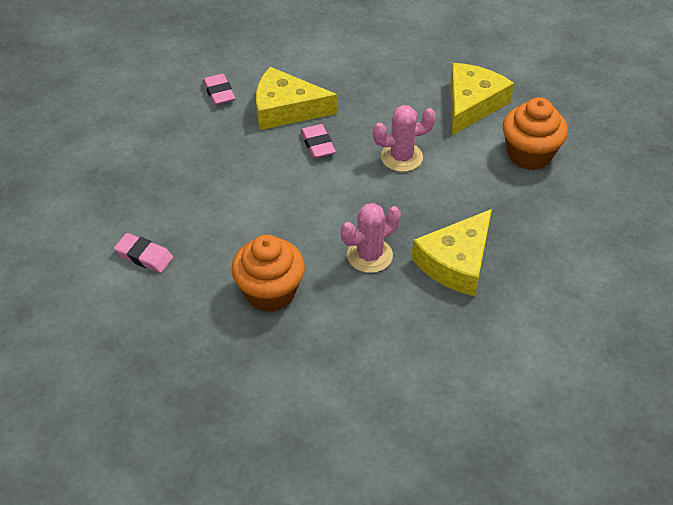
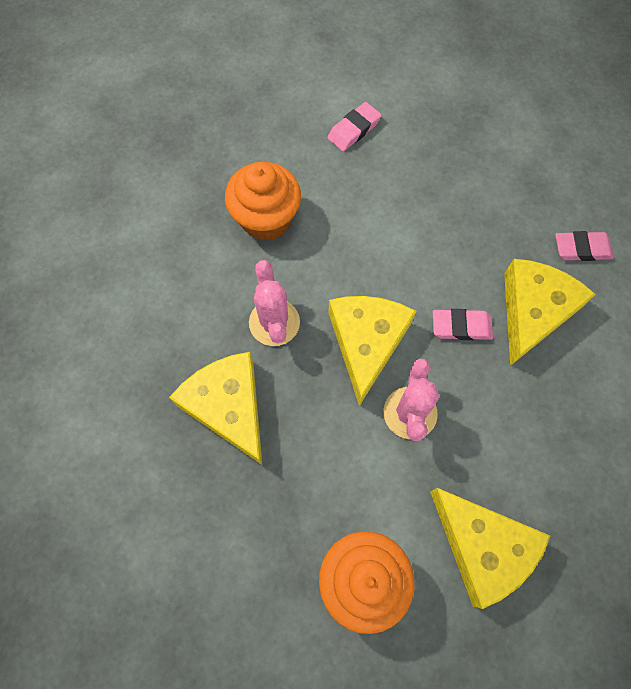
camera: 110 degrees right, 20 degrees up
(358, 194) = (366, 342): none -> yellow cheese

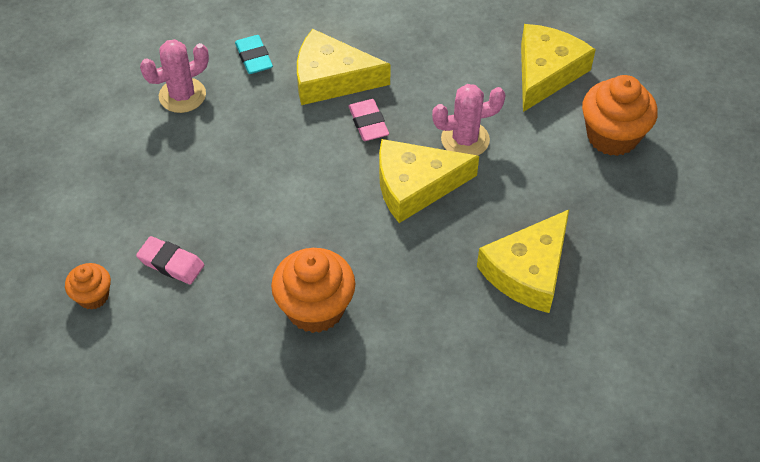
camera: 110 degrees left, 15 degrees down
(274, 322) = (429, 262): pink cactus -> pink cactus (182, 95)
(343, 75) = (93, 296): none -> orange cupcake
(582, 249) = (254, 58): pink eraser -> turquoise eraser

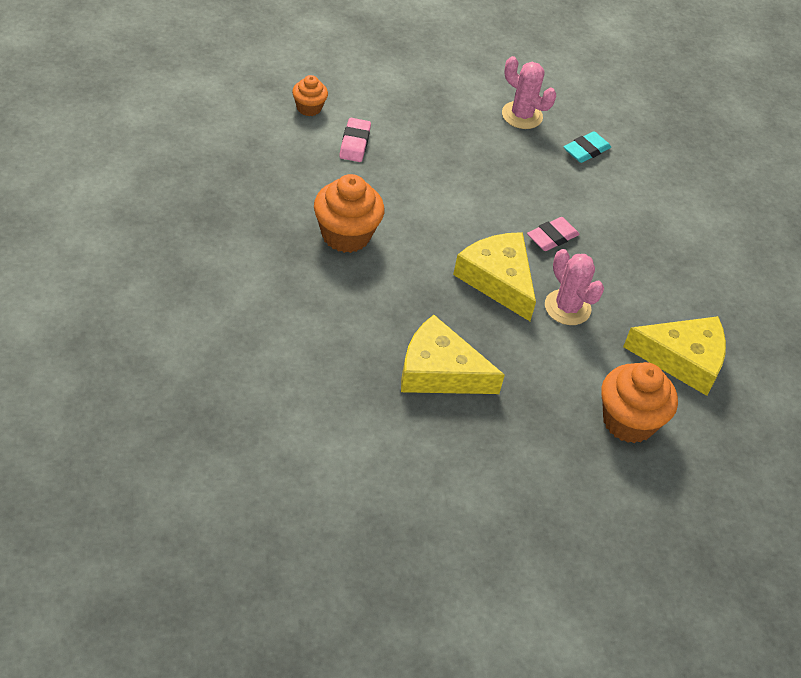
camera: 65 degrees right, 5 degrees down
(331, 79) = (590, 204): yellow cheese -> none

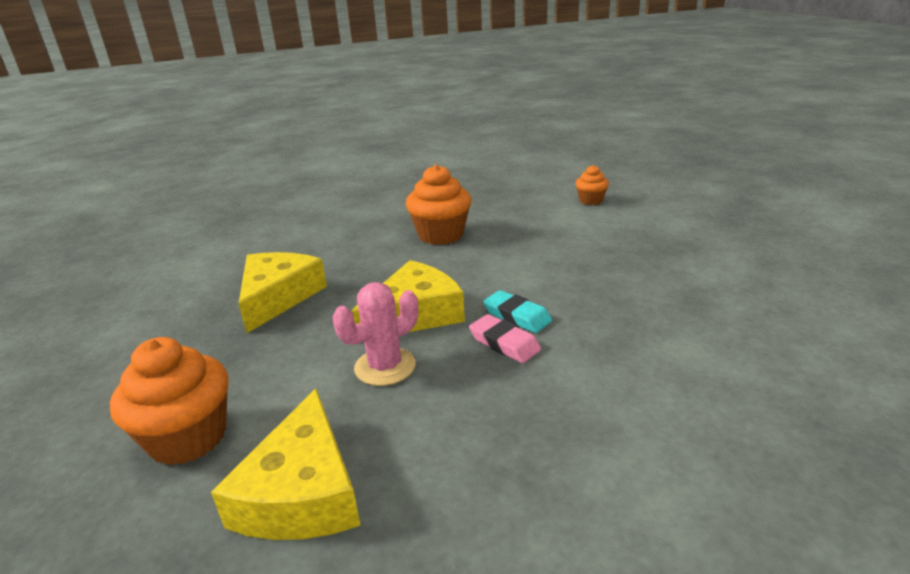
camera: 90 degrees right, 20 degrees down
(355, 143) = (563, 222): pink eraser -> none
(522, 115) = (711, 299): pink cactus -> none
(586, 150) = (699, 354): turquoise eraser -> turquoise eraser (517, 316)

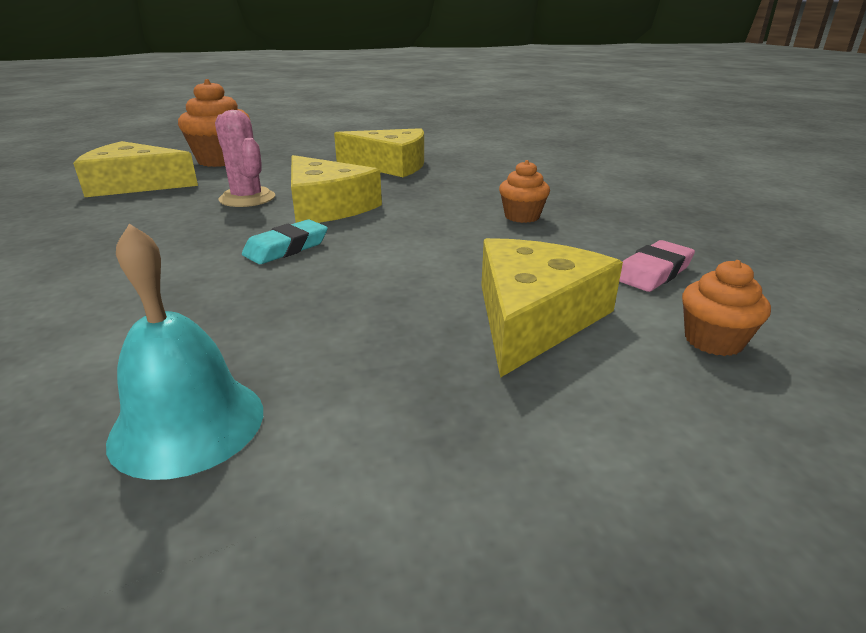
camera: 90 degrees right, 0 degrees up
(441, 235) = (522, 216): orange cupcake -> orange cupcake, size x0.55
(504, 343) = (238, 240): pink eraser -> pink eraser (653, 272)
(587, 232) = (533, 317): none -> yellow cheese
(729, 302) = (188, 424): none -> turquoise bell

